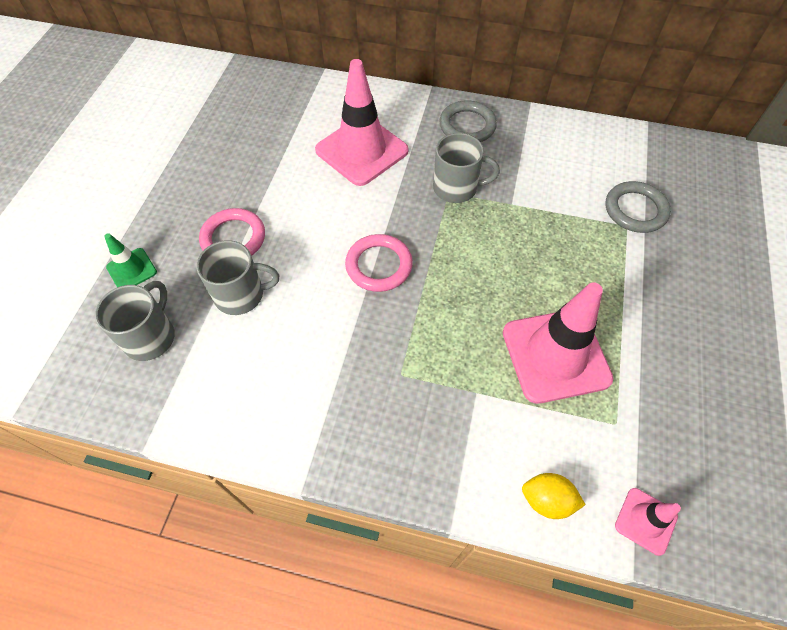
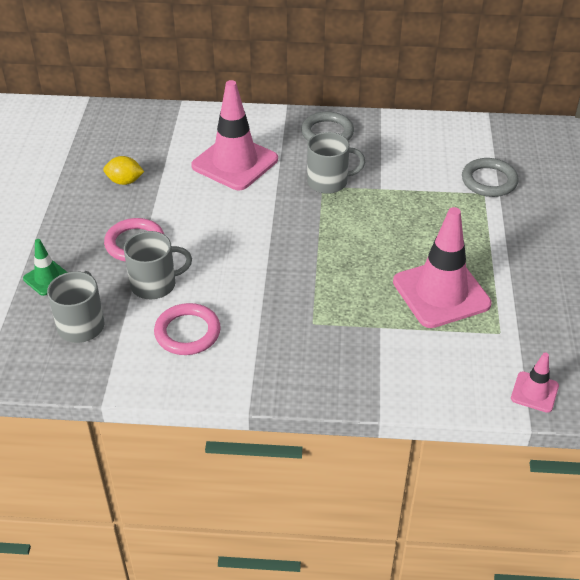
camera: 10 degrees left, 15 degrees down
(379, 265) = (273, 248): pink ring -> pink ring (187, 332)
(547, 500) = (453, 390): yellow lemon -> yellow lemon (125, 181)

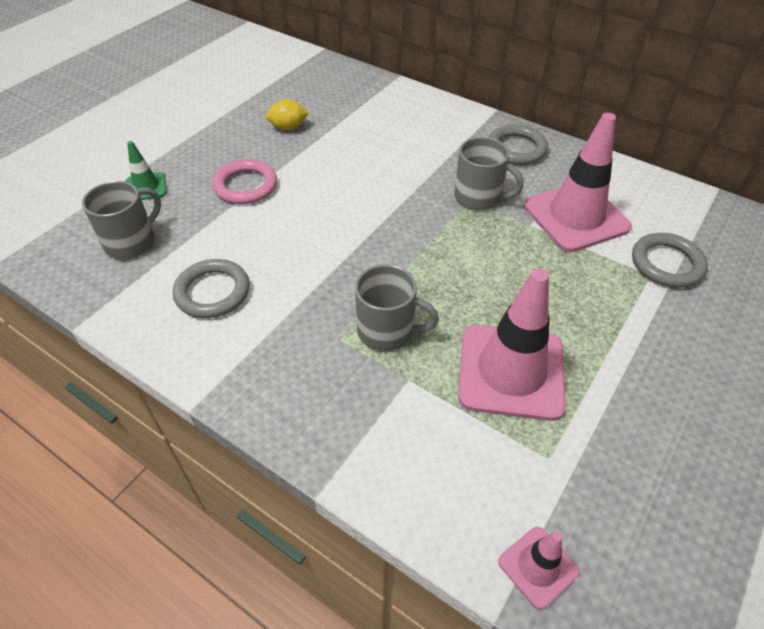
camera: 30 degrees right, 5 degrees up
(125, 181) = (288, 127): yellow lemon -> yellow lemon turned 45 degrees counterclockwise
(155, 284) = (227, 231): grey mug -> grey mug (387, 331)
(187, 332) = (212, 292): pink ring -> grey ring
(235, 163) = (401, 145): pink traffic cone -> pink traffic cone (576, 216)

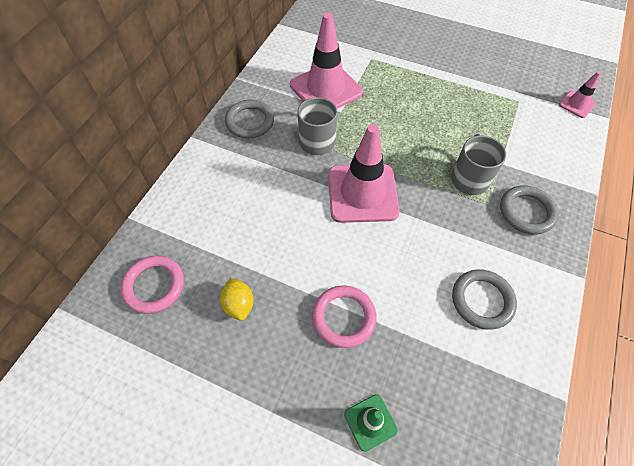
camera: 100 degrees left, 10 degrees up
(132, 242) = (452, 398): grey mug -> none
(325, 87) = (154, 286): none -> pink ring
(511, 371) = (472, 117): pink traffic cone -> pink traffic cone (362, 193)
(666, 264) = (359, 51): grey ring -> grey ring (526, 212)

